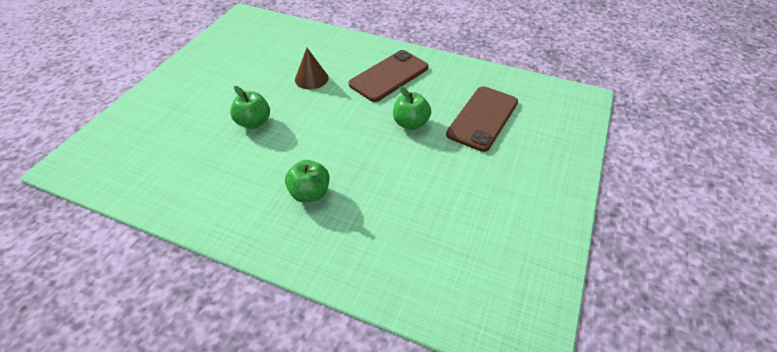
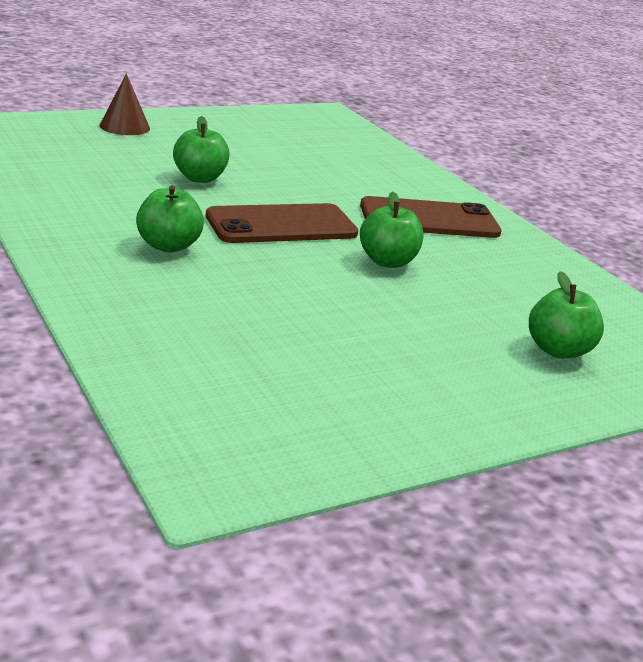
camera: 35 degrees right, 20 degrees down
(311, 78) = (324, 180): brown cone -> brown cone (124, 127)
(482, 118) = (501, 304): brown phone -> brown phone (281, 225)
(533, 133) = (558, 350): none -> green apple

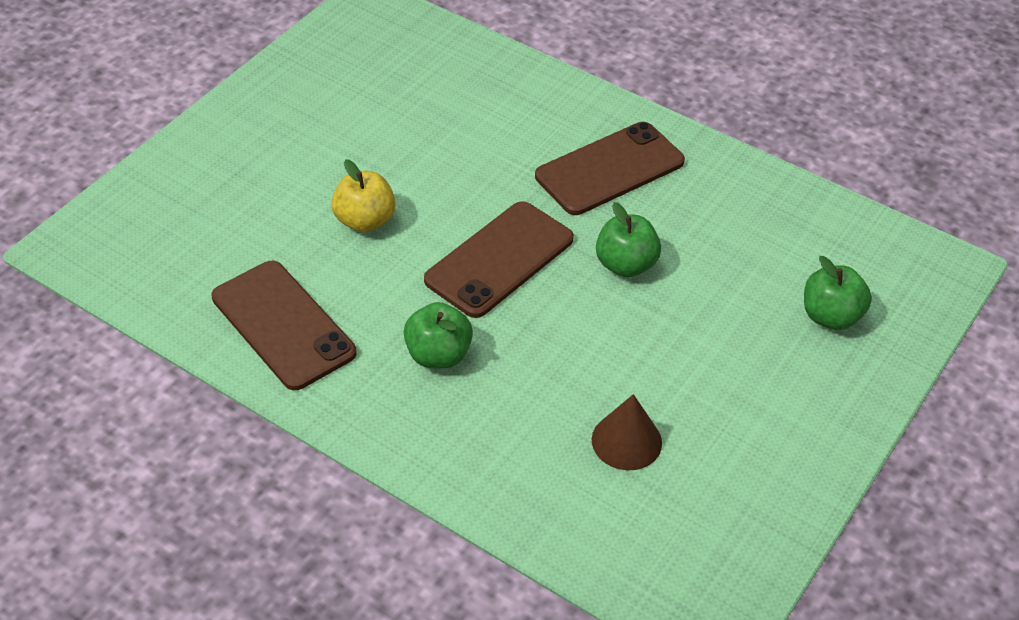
camera: 25 degrees left, 20 degrees up
(71, 195) = (283, 325): none -> brown phone
(124, 127) = (209, 163): brown cone -> brown cone (626, 441)
(200, 178) = (365, 221): green apple -> yellow apple

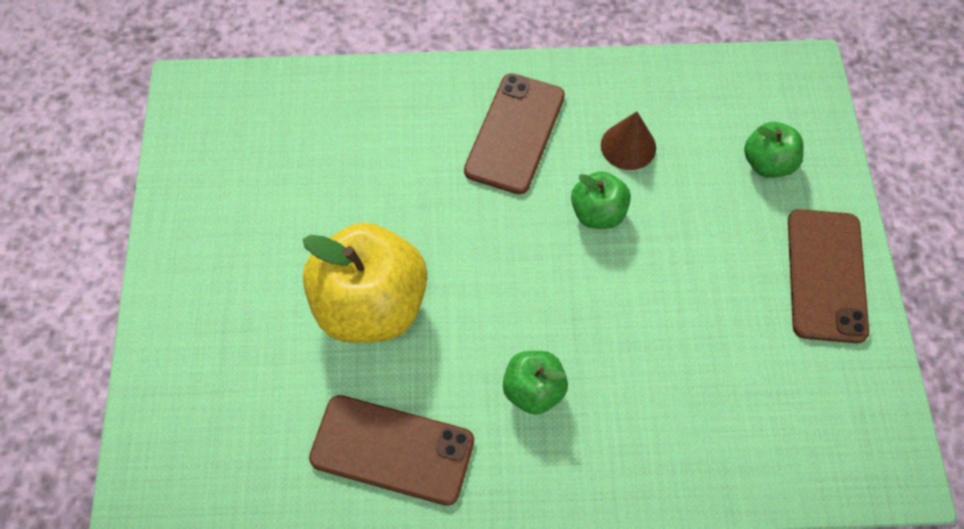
camera: 35 degrees left, 15 degrees up
(365, 221) = (371, 306): yellow apple -> yellow apple, size x1.94
(499, 259) = (504, 271): brown phone -> brown phone (826, 275)
(626, 441) = (725, 367): brown cone -> brown cone (628, 146)

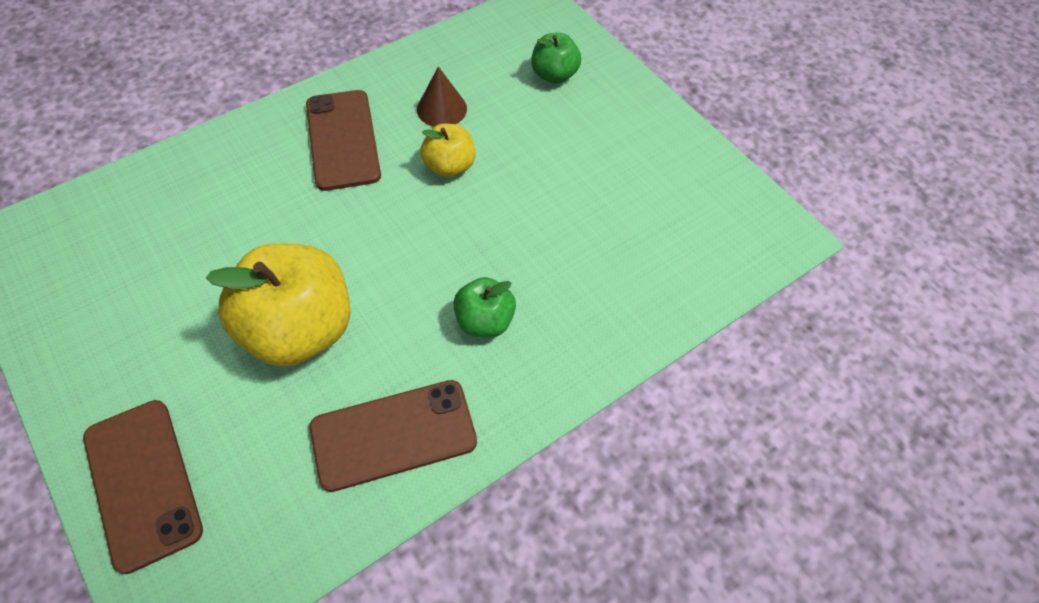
camera: 35 degrees left, 5 degrees down
(598, 213) = (449, 166): green apple -> yellow apple
(826, 275) = (646, 129): brown phone -> brown phone (143, 483)

